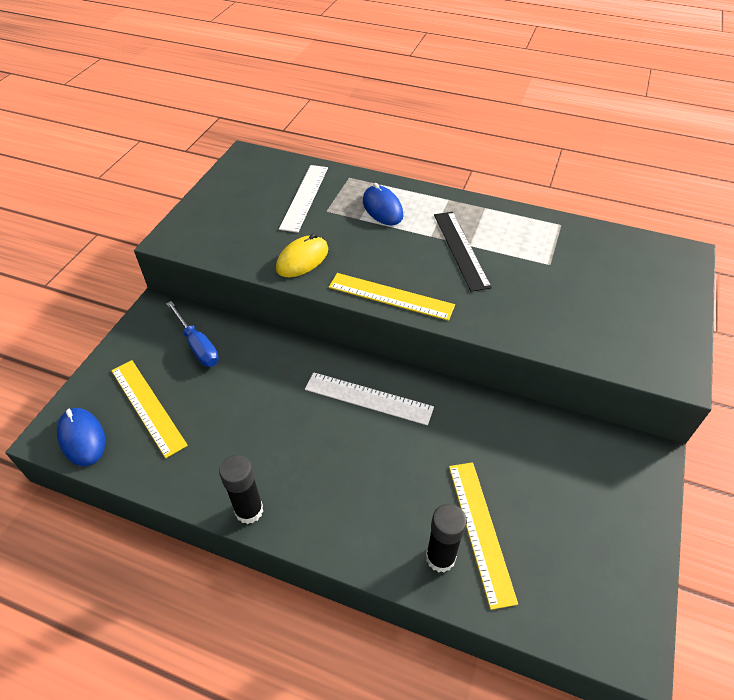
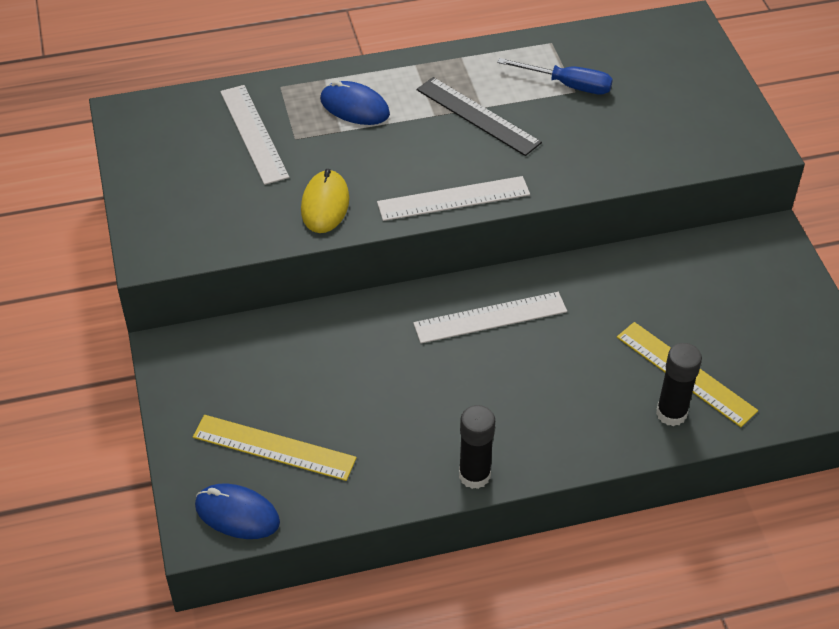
camera: 35 degrees left, 0 degrees up
(197, 345) = (261, 362): blue screwdriver -> blue screwdriver (568, 85)
(391, 296) = (453, 199): yellow ruler -> white ruler

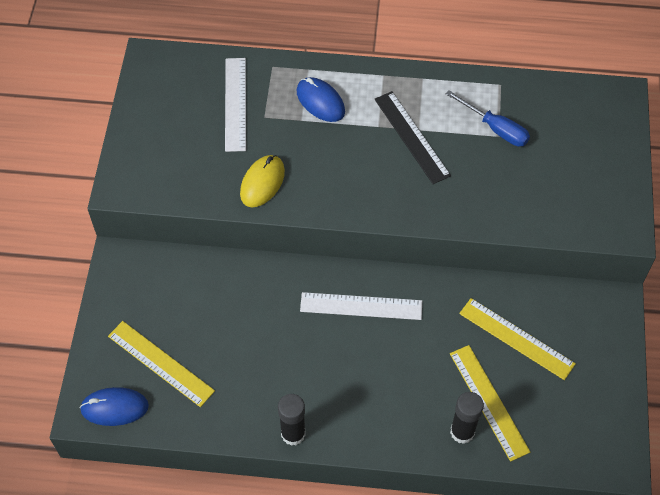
camera: 20 degrees right, 10 degrees up
(237, 514) = (114, 408): blue mouse -> blue mouse turned 45 degrees counterclockwise
(453, 199) = (360, 206): white ruler -> none
(683, 300) = (516, 338): none -> yellow ruler

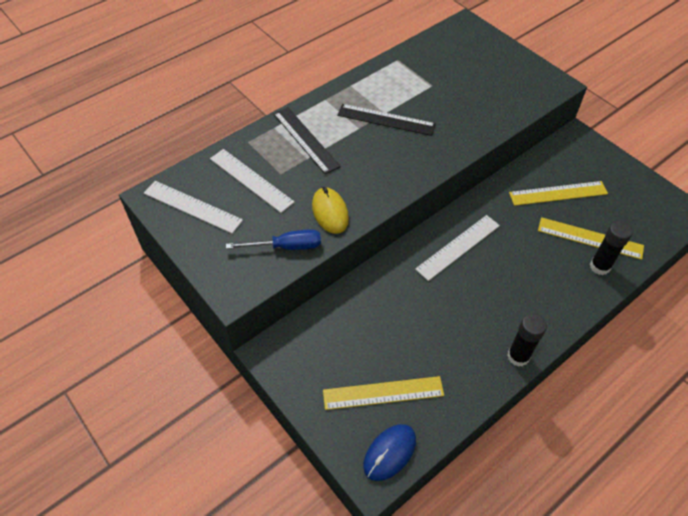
camera: 45 degrees left, 5 degrees down
(168, 91) = (192, 206): none -> white ruler
(320, 101) = (305, 140): blue mouse -> black ruler
(495, 128) = (425, 83): blue screwdriver -> blue screwdriver (286, 246)

